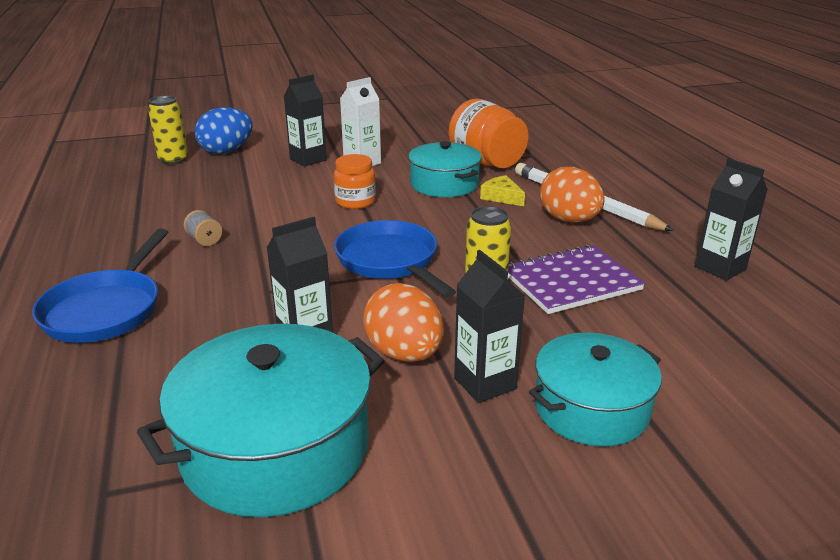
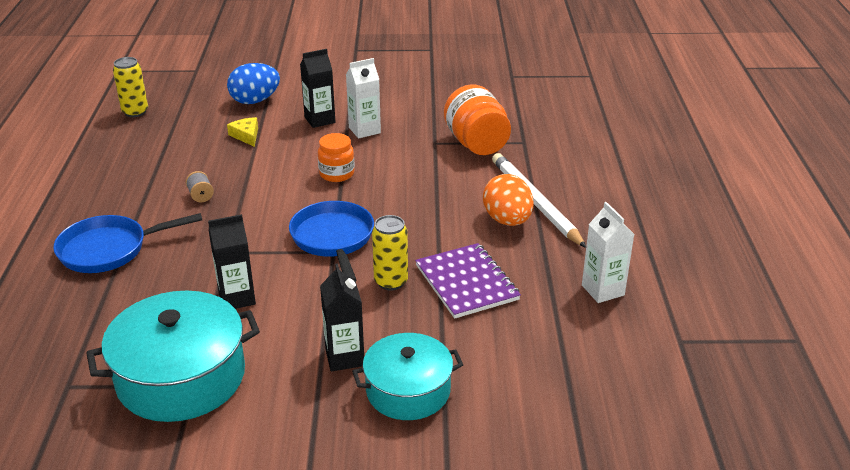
camera: 15 degrees right, 5 degrees up
(106, 309) = (109, 249): blue pan -> blue pan turned 45 degrees clockwise
(173, 160) = (207, 106): yellow can -> yellow can (135, 112)
(404, 353) = (301, 323): orange egg -> none
(444, 184) = (423, 165): turquoise pot -> none
(501, 197) = (464, 187): yellow cheese -> yellow cheese (246, 135)
(571, 282) = (466, 282): purple notebook -> purple notebook turned 75 degrees clockwise
(720, 268) = (603, 290): black carton -> white carton

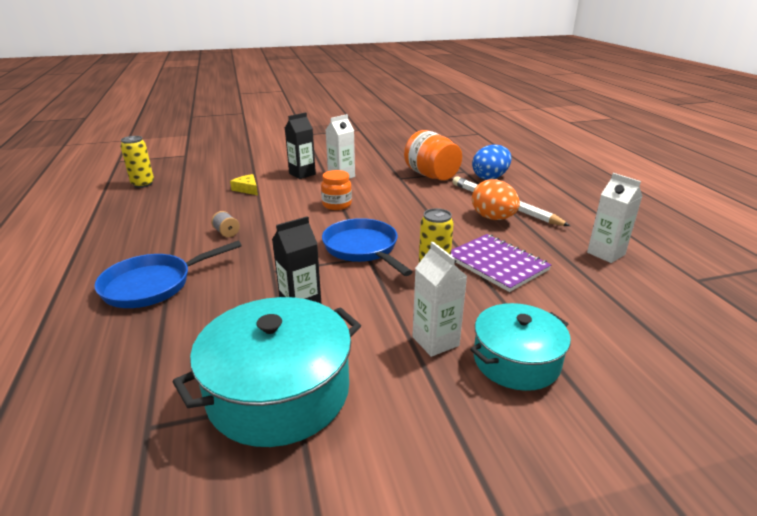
camera: 15 degrees left, 5 degrees down
(255, 101) = (243, 168): blue egg -> blue egg (490, 177)
(344, 357) = (435, 341): black carton -> white carton

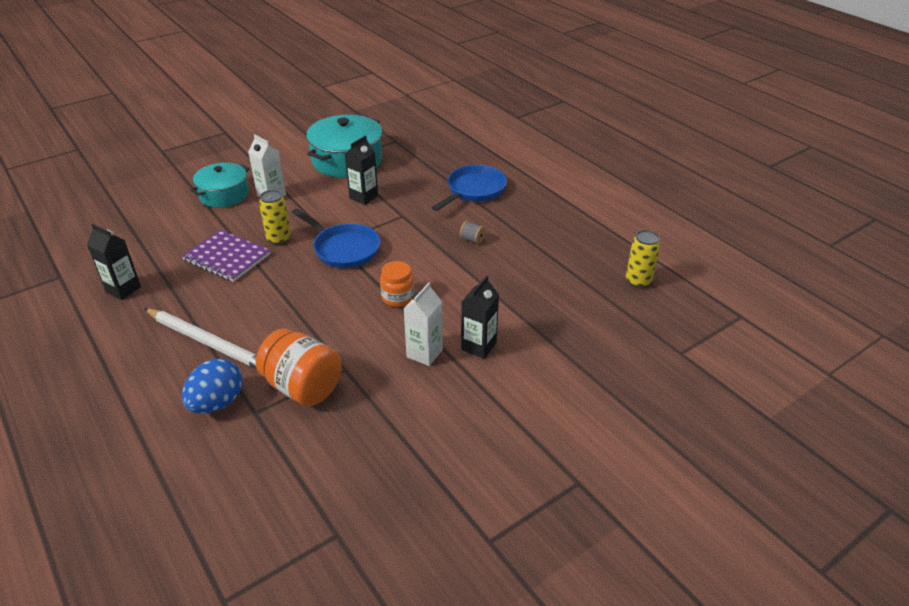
camera: 160 degrees right, 10 degrees up
(247, 189) = (516, 300): yellow cheese -> none
(493, 218) = (223, 315): orange egg -> none
(606, 253) = (123, 289): white carton -> black carton

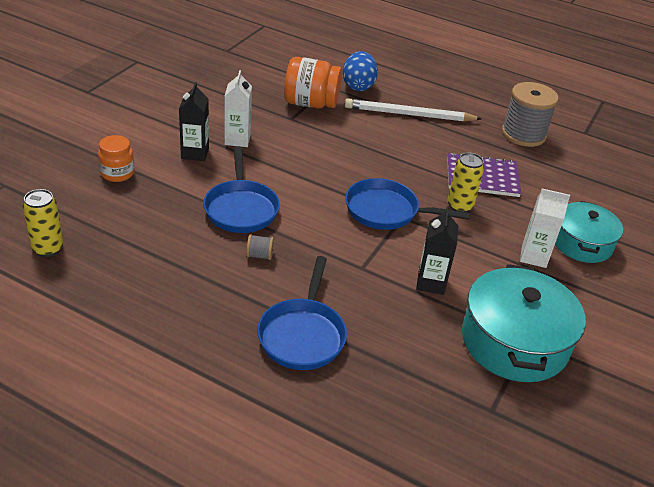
camera: 150 degrees right, 0 degrees up
(123, 289) = (523, 134): black carton -> grey spool
(398, 297) = (293, 176): orange jar -> orange jar (117, 173)
(465, 278) = (241, 208): none -> blue pan

